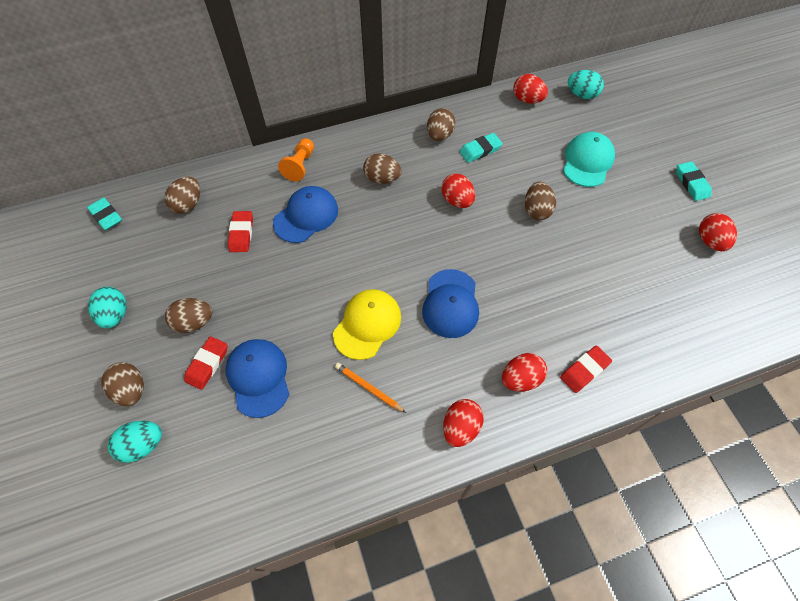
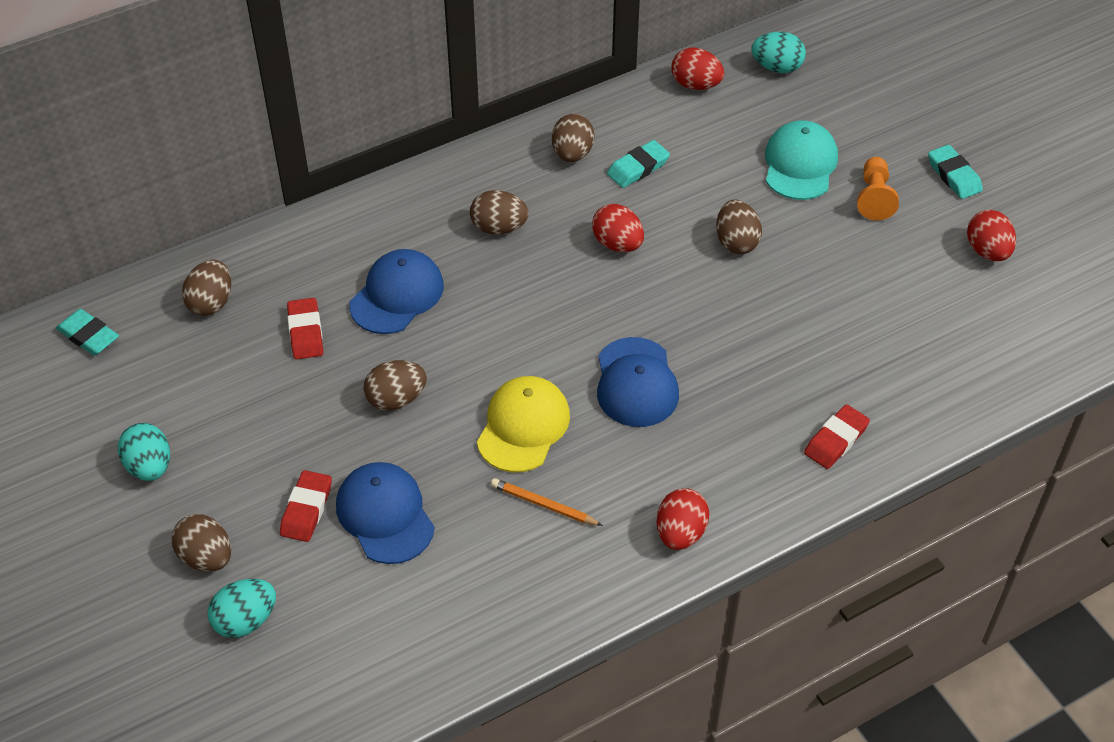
camera: 10 degrees left, 10 degrees down
(194, 322) = (270, 459): brown egg -> brown egg (396, 399)
(300, 166) = (368, 225): orange pawn -> orange pawn (874, 198)
(520, 379) = (751, 463): red egg -> none

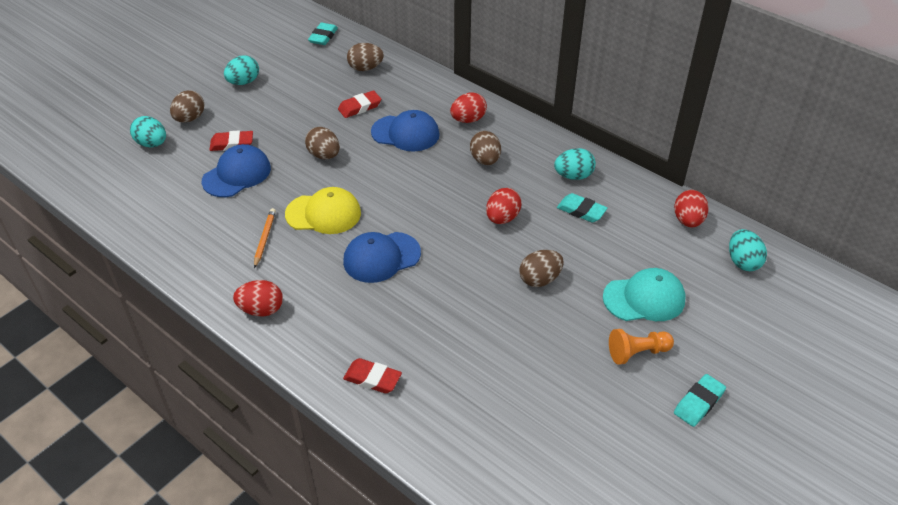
camera: 70 degrees right, 5 degrees down
(572, 154) = (573, 176): brown egg -> turquoise egg
(987, 251) = (622, 443): red egg -> red egg (468, 120)

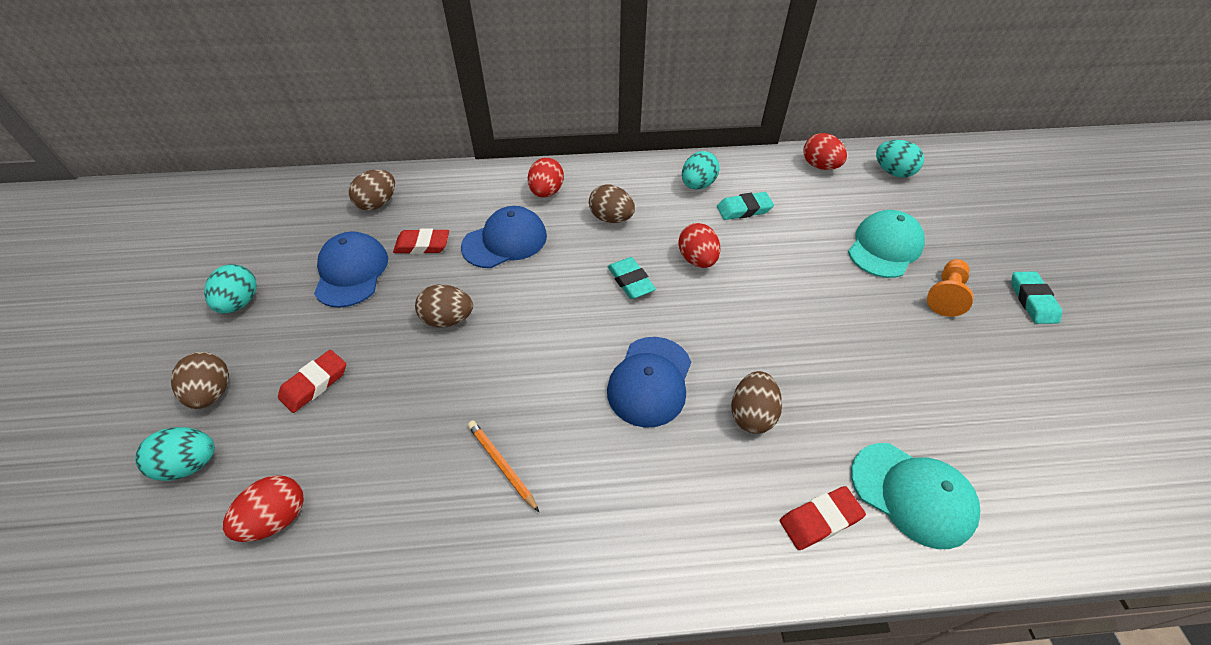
camera: 45 degrees left, 5 degrees up
(237, 174) = (368, 415): blue cap -> blue cap (351, 272)
(261, 309) = (610, 555): red egg -> red egg (277, 518)
(323, 37) = (286, 198): turquoise eraser -> turquoise eraser (630, 281)
(323, 214) = (531, 382): yellow cap -> none
(359, 107) = (422, 245): red eraser -> red eraser turned 75 degrees clockwise
(437, 411) = (912, 494): none -> turquoise cap
(540, 279) = (800, 291): brown egg -> brown egg (751, 414)

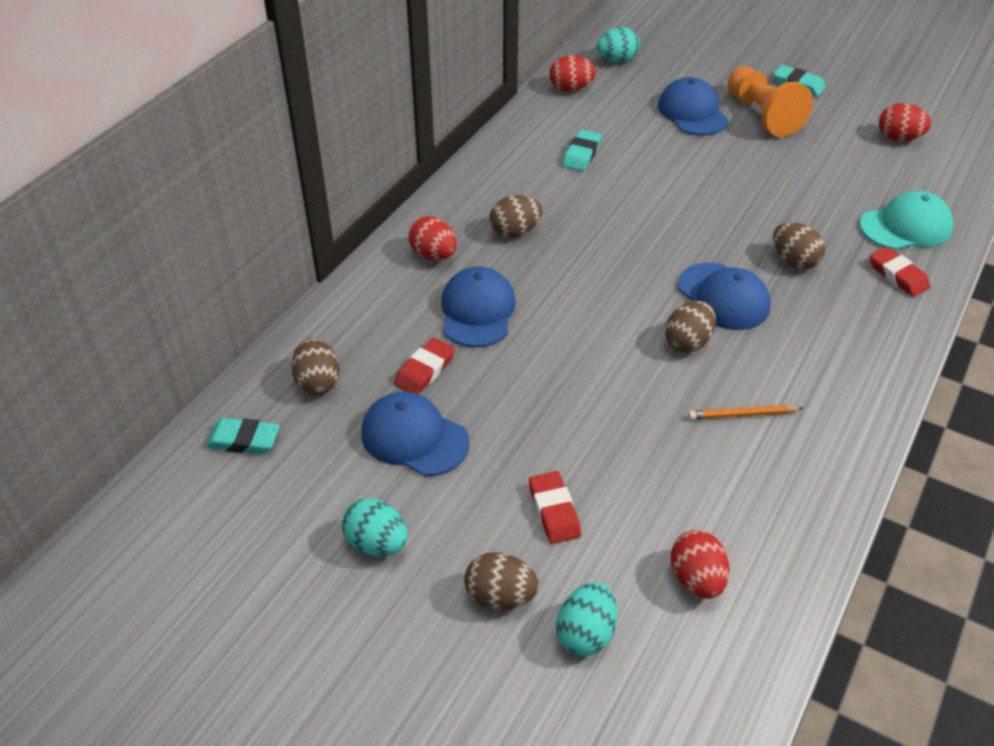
camera: 55 degrees left, 5 degrees down
(448, 319) = (549, 389): brown egg -> brown egg (688, 342)
(630, 281) = (606, 257): turquoise eraser -> turquoise eraser (243, 440)
(697, 185) = (523, 162): turquoise egg -> none
(697, 260) = (616, 209): red egg -> red egg (898, 138)
(820, 520) = (898, 275): red eraser -> red eraser turned 45 degrees counterclockwise
(884, 247) = (692, 112): turquoise cap -> blue cap
(945, 295) = (762, 115): orange pawn -> orange pawn, size x1.60

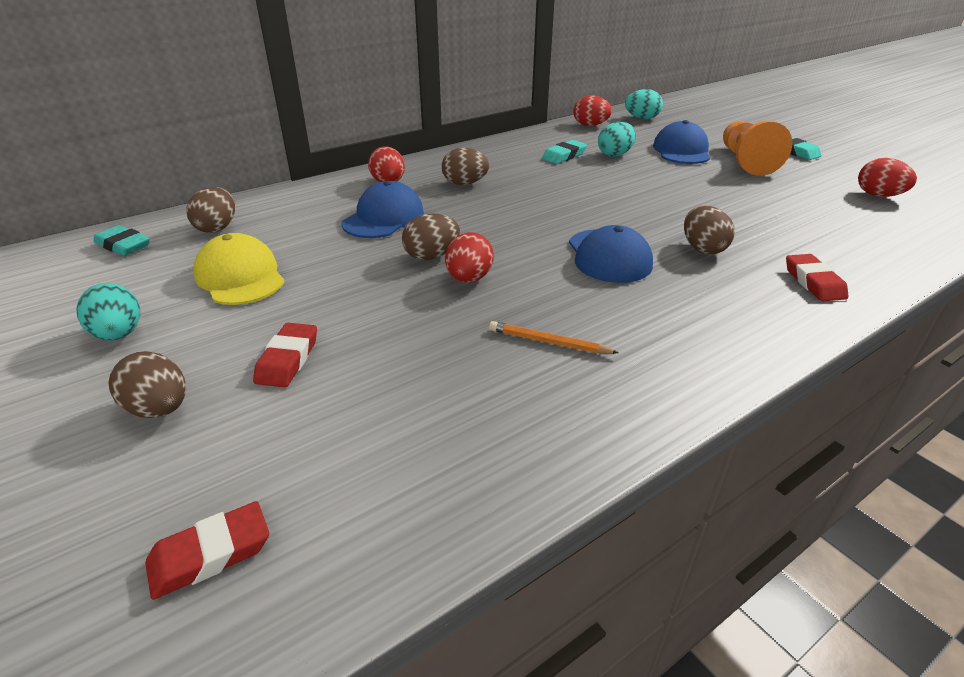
camera: 25 degrees right, 10 degrees down
(414, 437) = (240, 277): blue cap -> yellow cap
(424, 370) = (301, 240): red eraser -> red eraser (210, 554)
(585, 633) = (193, 472): turquoise egg -> turquoise egg (615, 155)
(688, 342) = (544, 277): brown egg -> brown egg (431, 256)
(696, 579) = (359, 466): red egg -> red egg (469, 279)
(906, 226) = (847, 251): turquoise cap -> none

